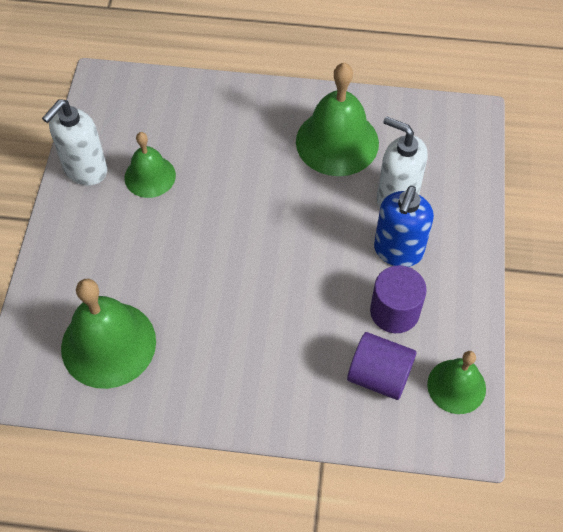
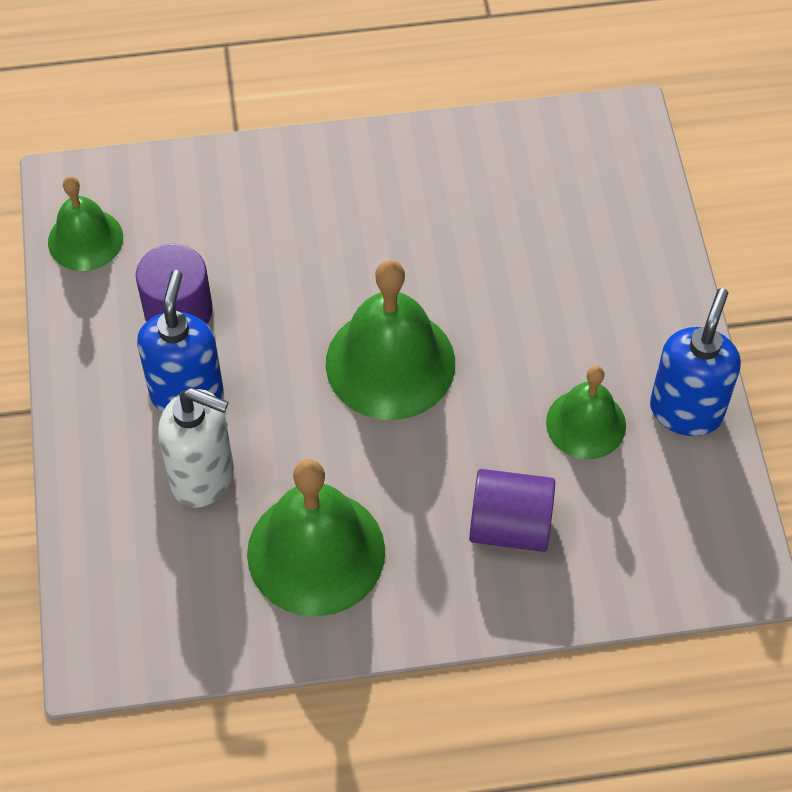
camera: 165 degrees right, 0 degrees up
(85, 170) = (686, 410): white soap dispenser -> blue soap dispenser
(108, 344) = (536, 191): green bell -> green bell (390, 363)
(379, 376) = (185, 230): purple cylinder -> purple cylinder (510, 526)

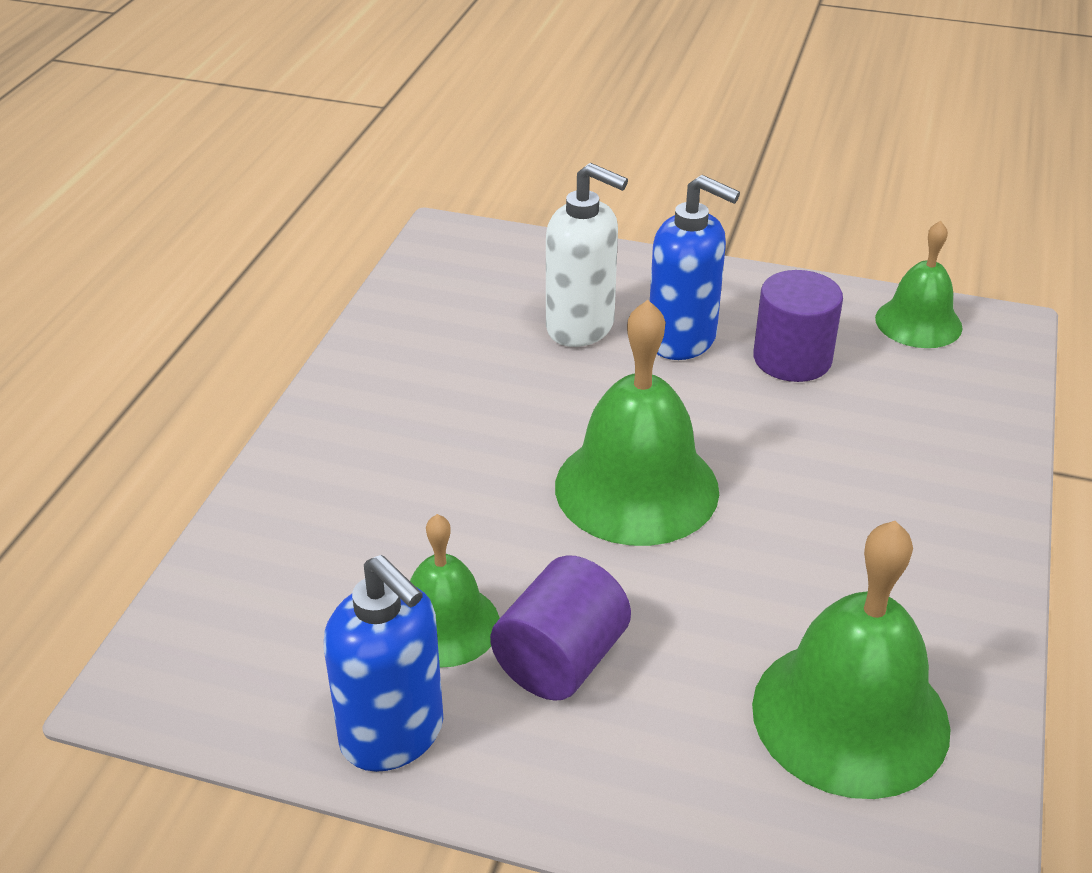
camera: 115 degrees right, 20 degrees down
(203, 477) = (581, 327): white soap dispenser -> white soap dispenser turned 105 degrees counterclockwise
(316, 552) = (447, 372): green bell -> green bell (850, 716)
(510, 526) = (366, 511): purple cylinder -> purple cylinder (561, 660)

